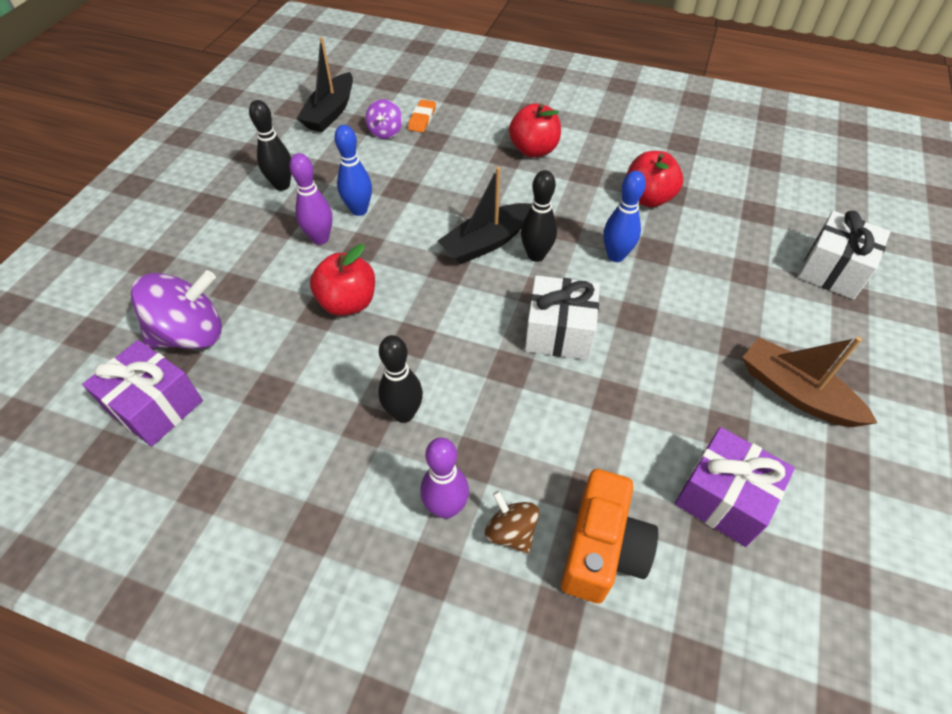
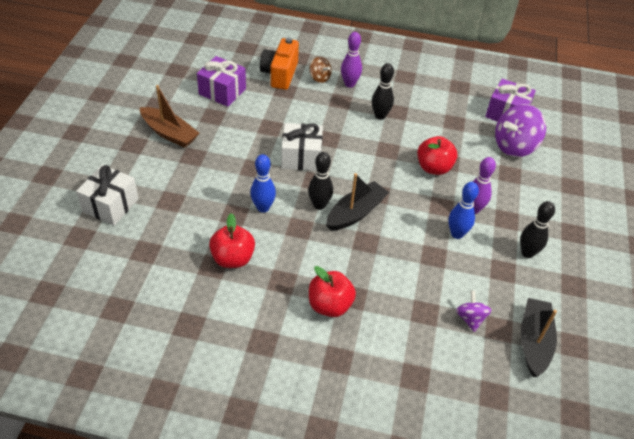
camera: 170 degrees right, 5 degrees down
(422, 119) = (442, 339): orange eraser -> none

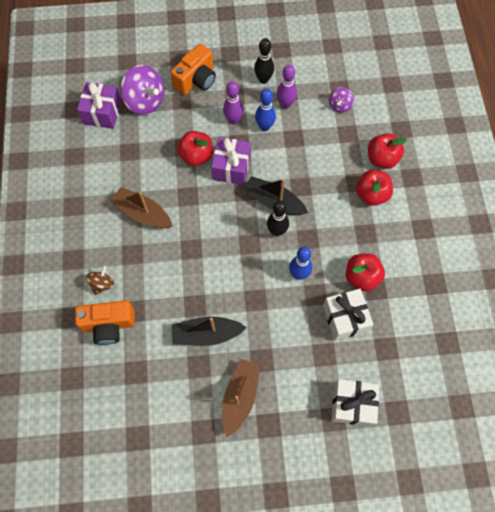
camera: 105 degrees left, 20 degrees up
(222, 91) = (157, 372): purple gift -> purple gift (231, 167)
(301, 157) = (225, 264): white gift -> white gift (345, 318)
(349, 84) = (103, 253): purple bowling pin -> purple bowling pin (285, 104)
(376, 335) = (382, 159): none -> red apple
(380, 116) = (143, 213): black bowling pin -> brown boat
(470, 318) = (339, 105): purple spinning top -> purple spinning top turned 45 degrees counterclockwise
(534, 341) = (340, 67): black boat -> black boat (206, 334)
(536, 192) = (196, 80): none -> orange camera

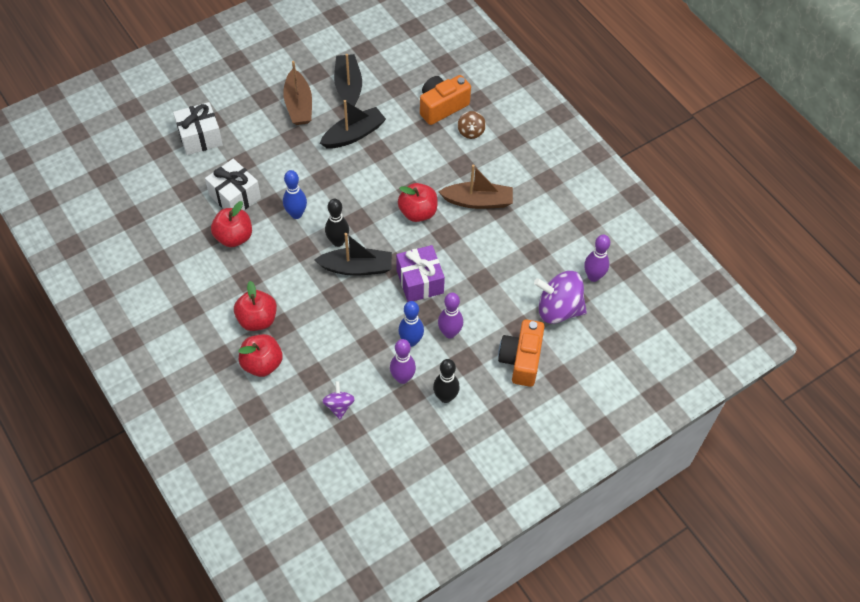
camera: 150 degrees right, 10 degrees down
(102, 113) = (593, 276): purple gift -> purple bowling pin
(181, 395) = (348, 87): none -> black boat
(196, 156) = (463, 277): red apple -> red apple (418, 212)

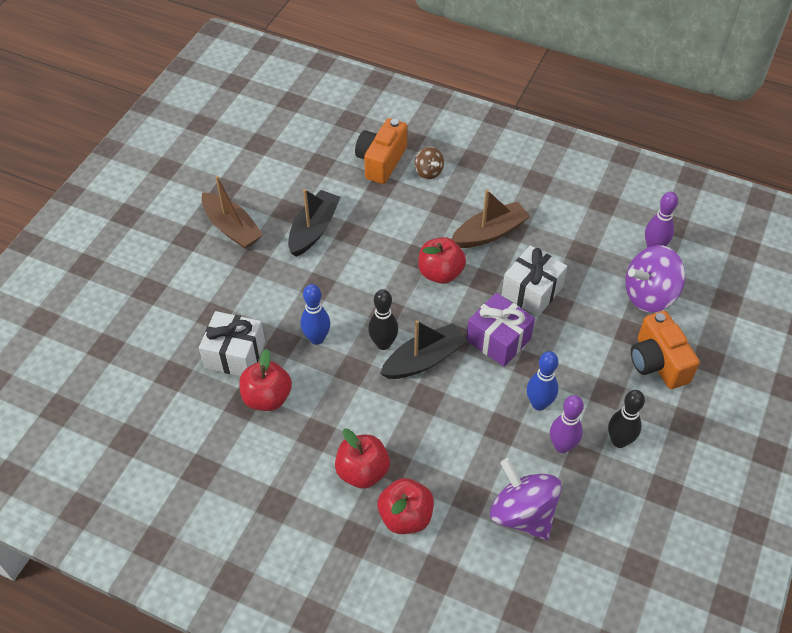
camera: 30 degrees left, 5 degrees down
(200, 137) = (147, 312): white gift -> white gift (532, 291)
(339, 406) = (522, 514): purple spinning top -> purple spinning top, size x1.88
(348, 87) = (270, 186): black boat -> none
(449, 333) = (569, 374): purple bowling pin -> none

